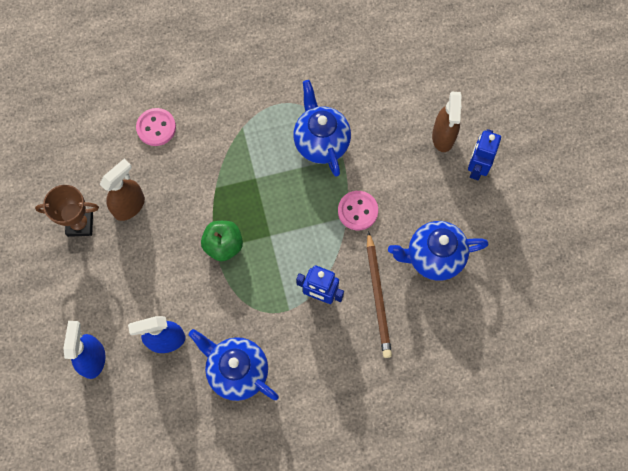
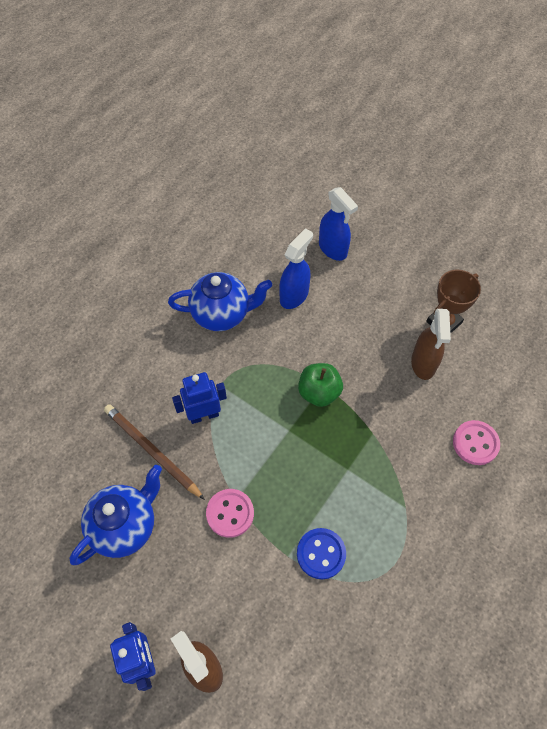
camera: 140 degrees right, 10 degrees down
(321, 142) = (321, 554): blue teapot -> blue button

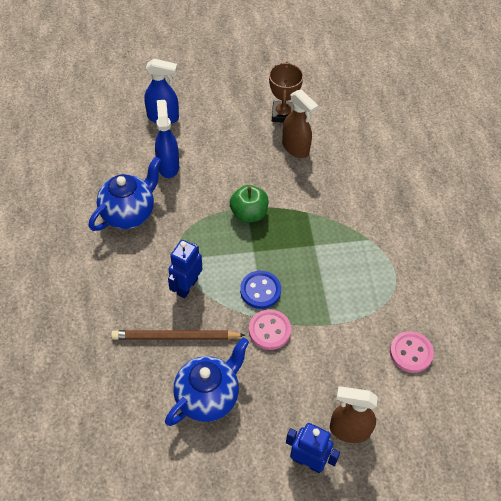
camera: 45 degrees left, 5 degrees down
(125, 526) = (208, 397): blue teapot -> blue teapot turned 45 degrees clockwise
(321, 554) = (349, 306): blue button -> blue button (260, 290)
(475, 443) = (371, 172): pink button -> pink button (411, 352)

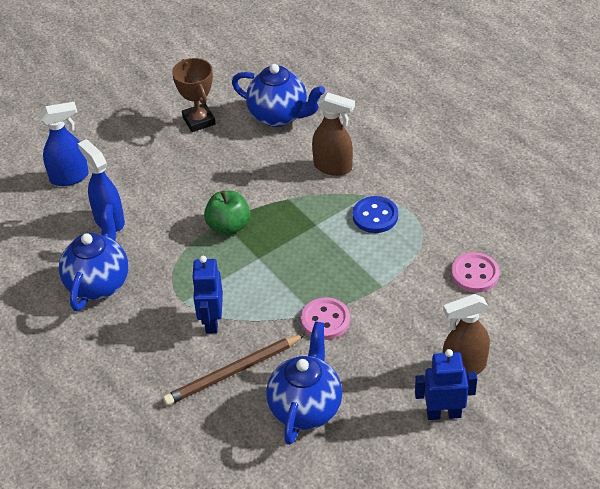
camera: 25 degrees left, 10 degrees down
(260, 290) = (290, 289): blue button -> blue button (375, 216)
(295, 148) = (234, 146): brown spray bottle -> brown spray bottle (333, 167)
(345, 139) = (279, 116): none -> blue teapot

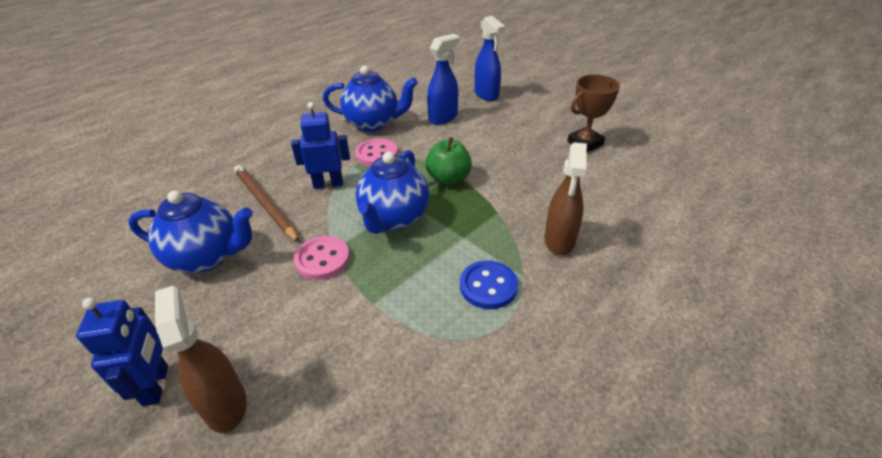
camera: 80 degrees right, 5 degrees down
(279, 116) = (621, 191): blue teapot -> blue teapot (394, 218)
(475, 274) = (397, 409): pink button -> pink button (377, 154)

